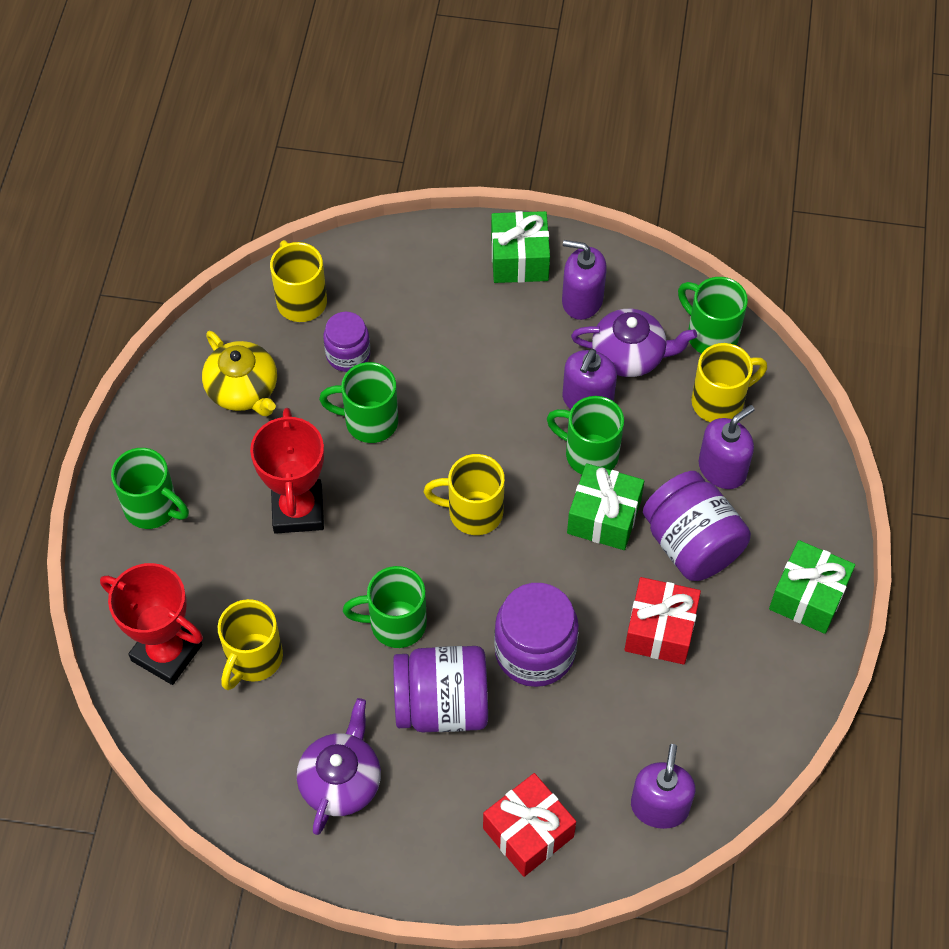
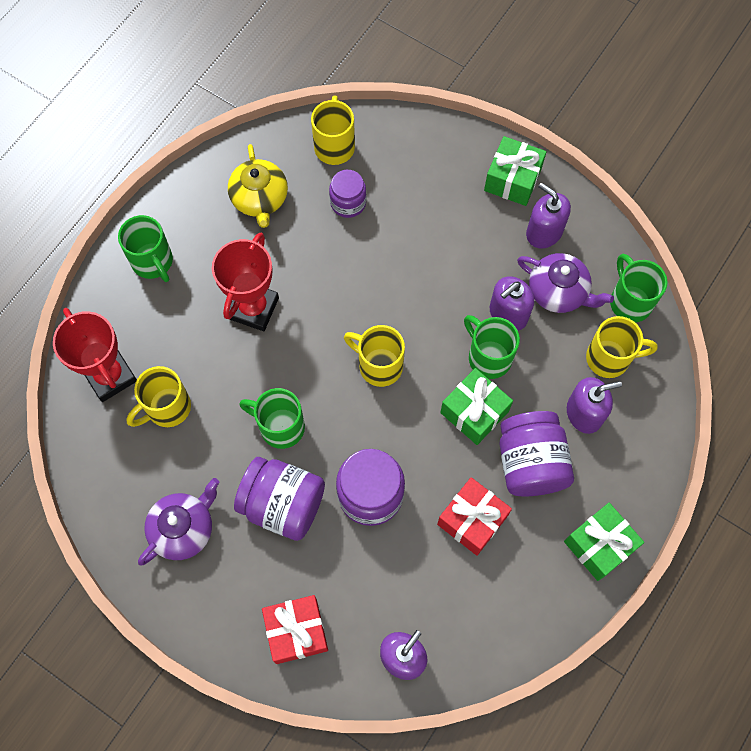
camera: 25 degrees right, 10 degrees up
(369, 421) = (338, 261): green mug -> none

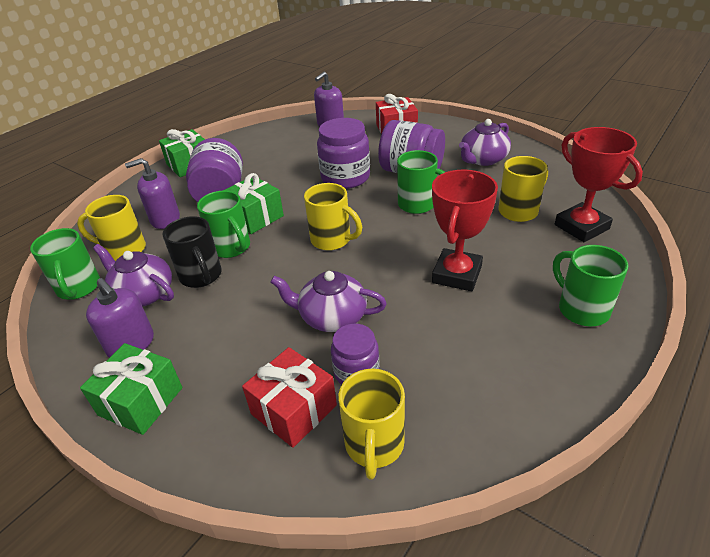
camera: 175 degrees left, 30 degrees down
(259, 198) = (471, 375): yellow teapot -> none
(371, 259) = (332, 316): none -> purple teapot
(472, 520) = (273, 170): red gift -> red gift (294, 409)
(508, 314) = (201, 276): purple soap dispenser -> black mug

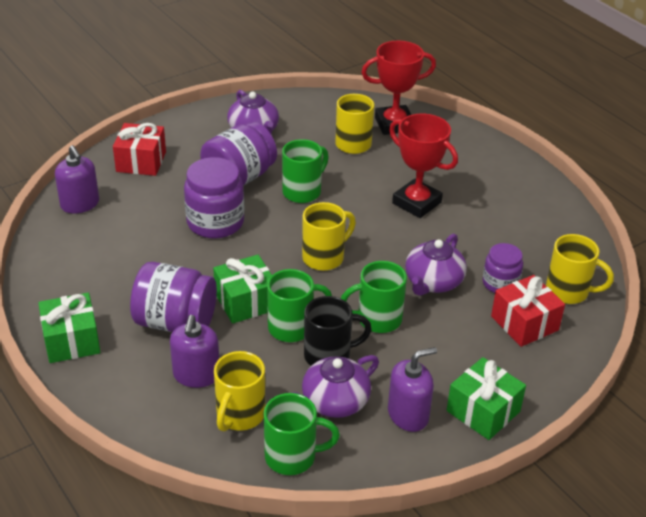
camera: 75 degrees left, 0 degrees up
(581, 309) = (485, 162): green mug -> green mug (377, 319)

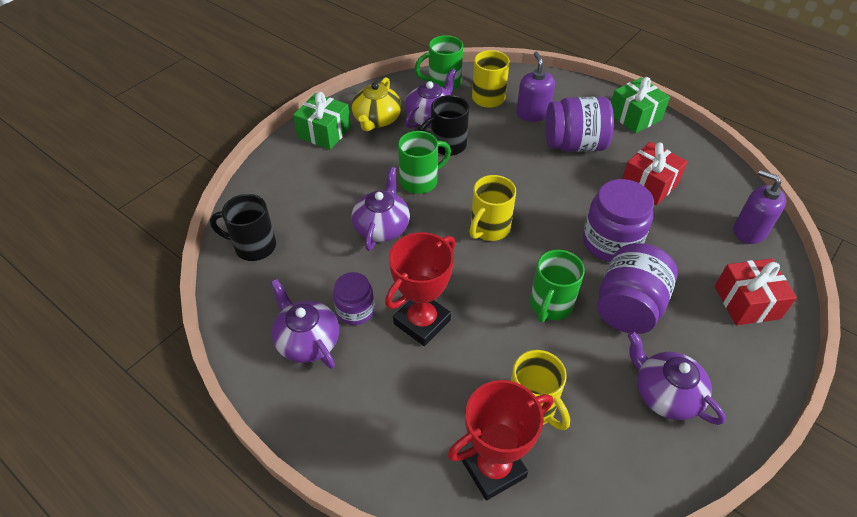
camera: 165 degrees right, 10 degrees up
(245, 301) = (533, 172): green gift -> none
(292, 327) = (484, 160): green mug -> none
(408, 415) = (376, 120): purple soap dispenser -> yellow teapot
(416, 203) = (422, 322): red trophy -> red trophy turned 75 degrees counterclockwise
(500, 283) = (319, 240): purple jar -> purple jar (355, 310)
(516, 210) = (307, 340): none -> purple teapot
(524, 323) = (295, 205): red gift -> red gift (649, 184)
(568, 291) = (253, 246): yellow mug -> black mug

